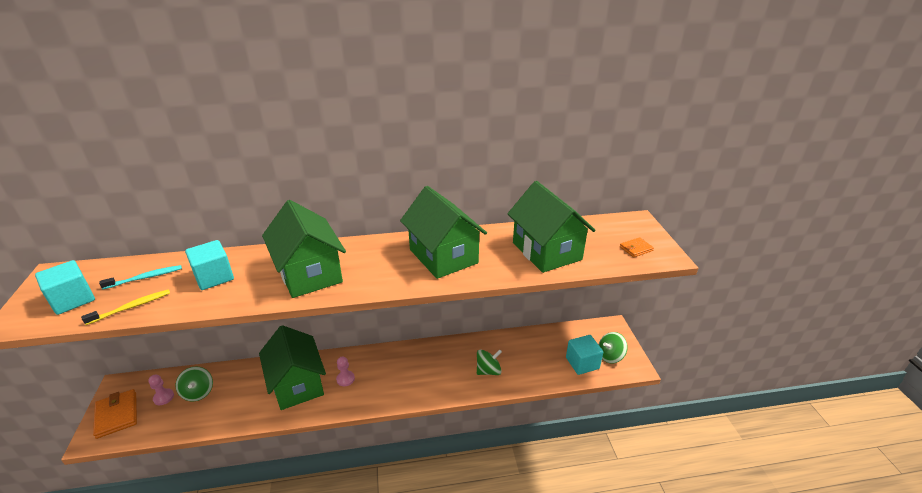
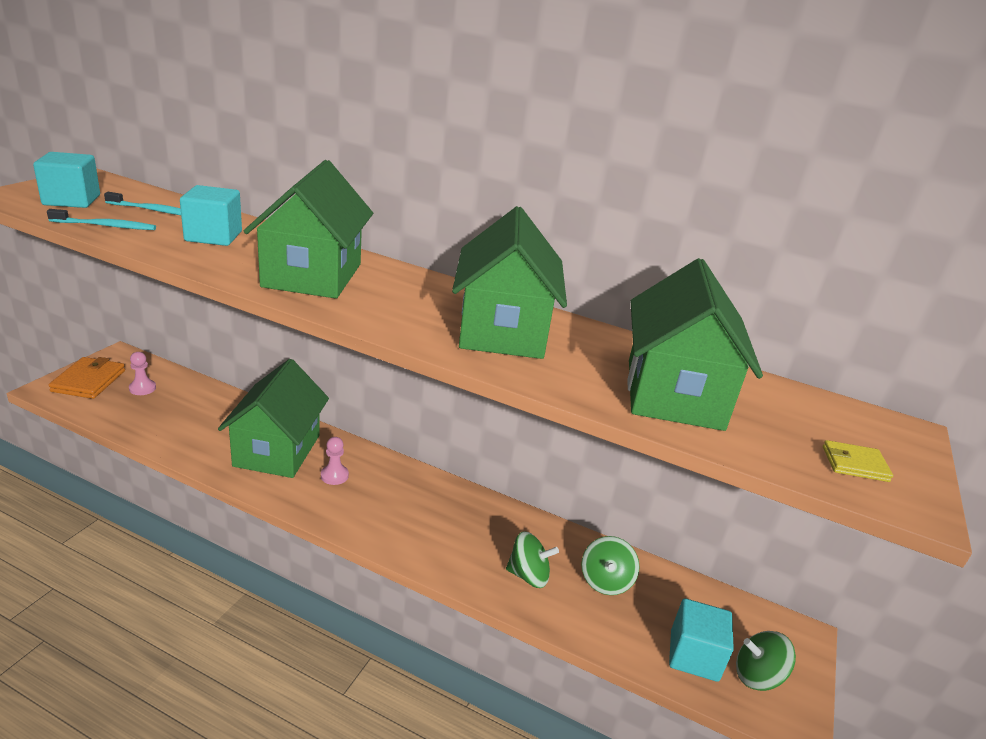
camera: 30 degrees right, 5 degrees down
(131, 307) = (105, 226): yellow toothbrush -> turquoise toothbrush
(198, 392) = (176, 401): green spinning top -> green spinning top (605, 581)
(636, 249) = (854, 464): orange wallet -> yellow wallet

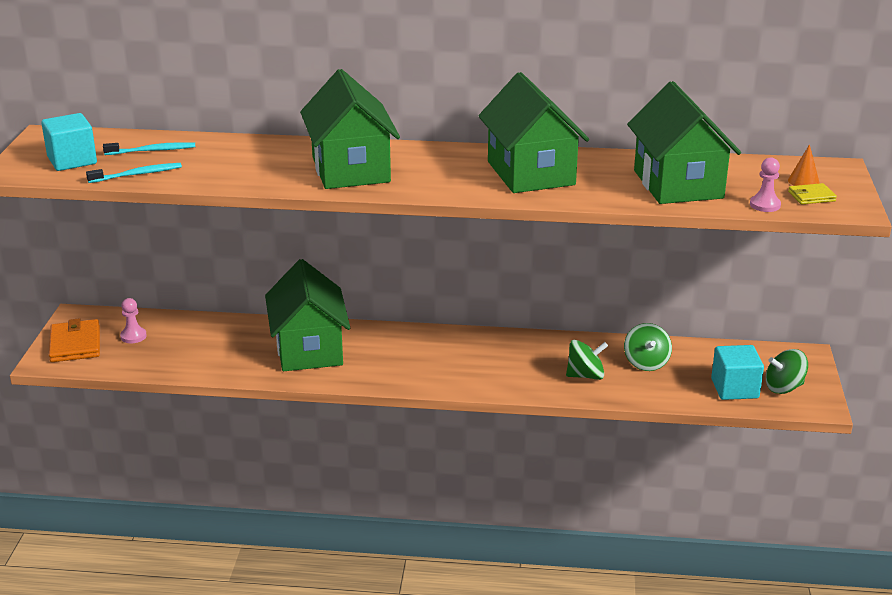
camera: 15 degrees left, 0 degrees up
(213, 236) = (233, 159): turquoise cube -> none
(334, 475) = (376, 354): pink pawn -> pink pawn (765, 205)
(850, 437) = (803, 181): none -> orange cone

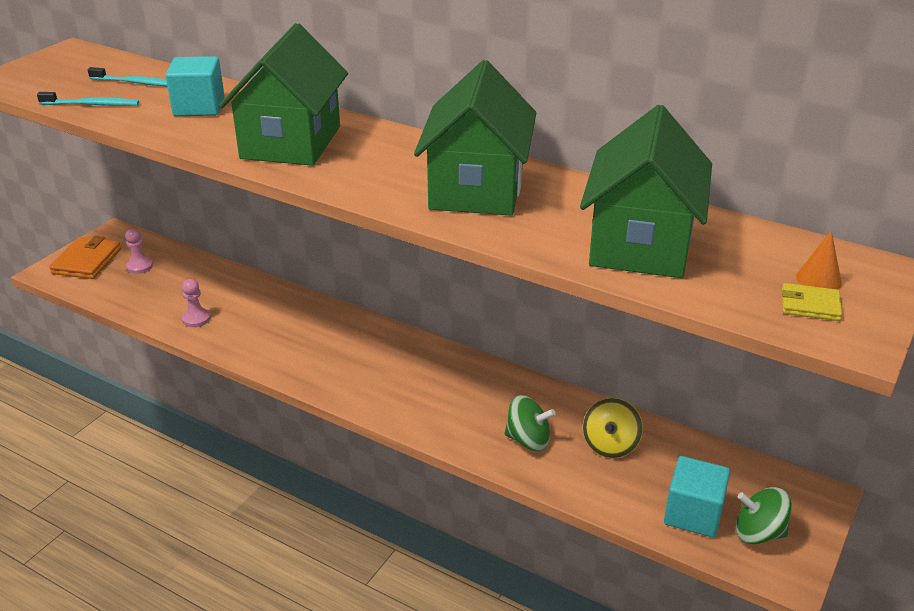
camera: 25 degrees right, 5 degrees up
(72, 160) = (57, 79): turquoise cube -> turquoise cube (199, 107)
(309, 349) = (275, 324): green house -> none
(646, 363) = (610, 445): green spinning top -> yellow spinning top
(765, 205) = (730, 302): pink pawn -> pink pawn (196, 319)

